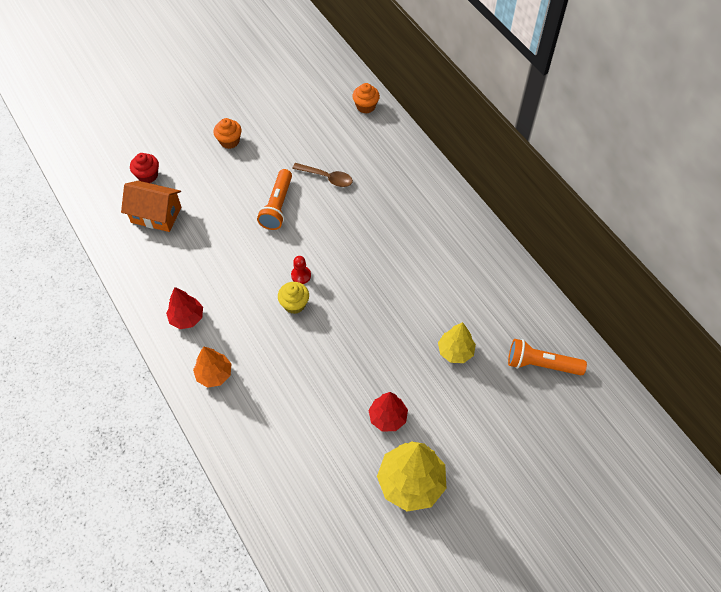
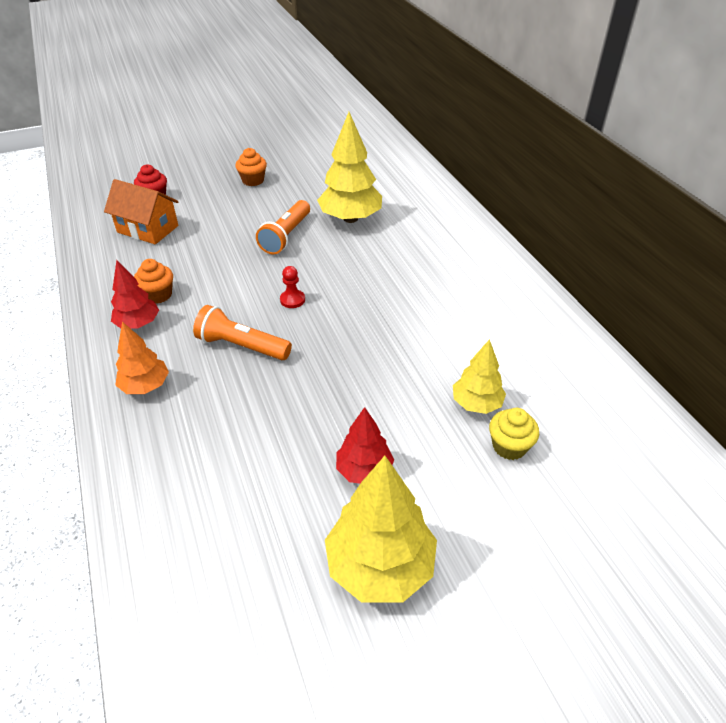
camera: 10 degrees right, 15 degrees down
(294, 304) = (275, 326): yellow cupcake -> yellow cupcake (509, 446)
(327, 177) = (350, 218): brown spoon -> yellow tree
(365, 106) = (409, 168): orange cupcake -> orange cupcake (158, 295)
(541, 364) = (600, 435): orange flashlight -> orange flashlight (241, 346)

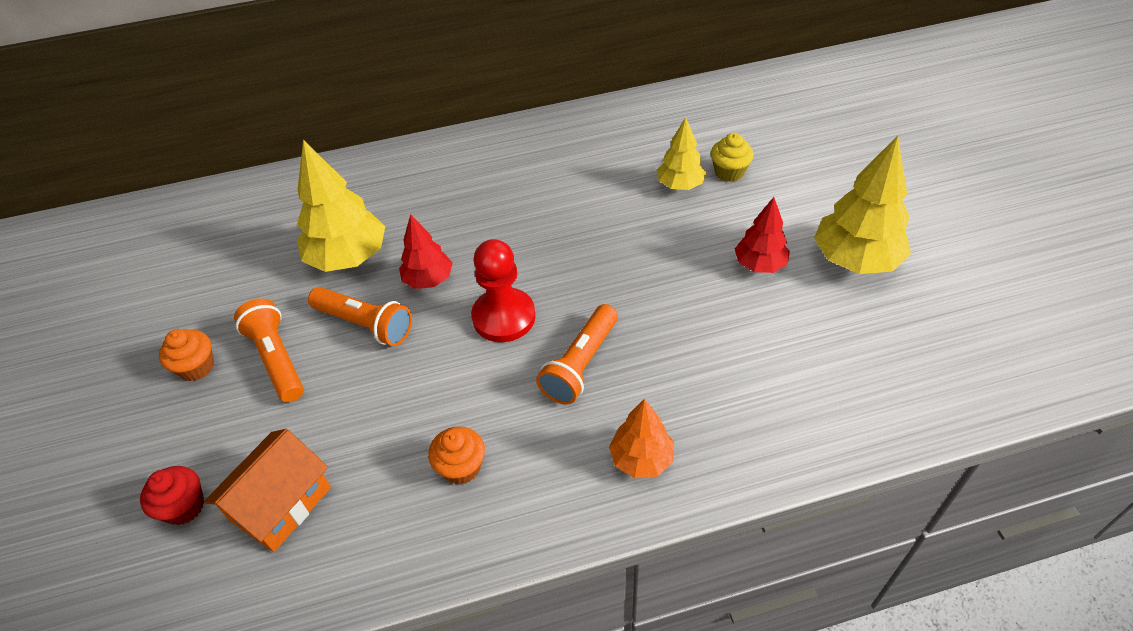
camera: 80 degrees left, 5 degrees up
(138, 324) = (521, 484): red tree -> red tree (428, 280)
(257, 207) = (277, 359): none -> orange flashlight
(292, 300) = (504, 317): red pawn -> red pawn, size x2.03

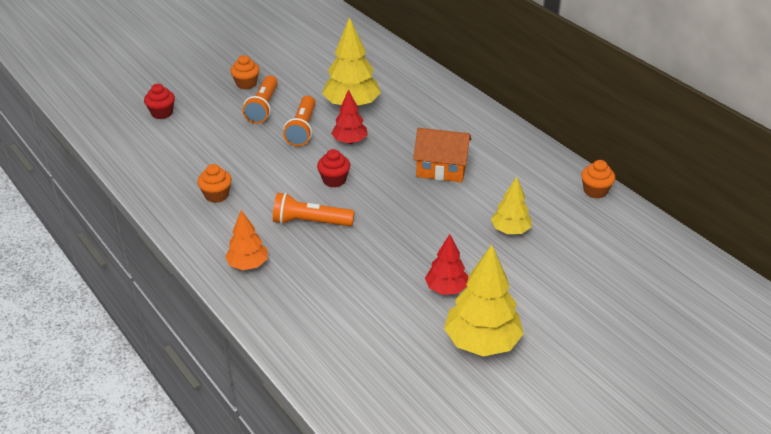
camera: 65 degrees right, 10 degrees down
(277, 359) = (263, 107): orange flashlight -> orange flashlight turned 150 degrees clockwise
(281, 504) = (173, 142): orange house -> orange house (441, 169)
(504, 317) = (334, 180): red pawn -> red cupcake
(644, 106) = (595, 191): none -> orange cupcake
(729, 172) = (543, 254): yellow cupcake -> none

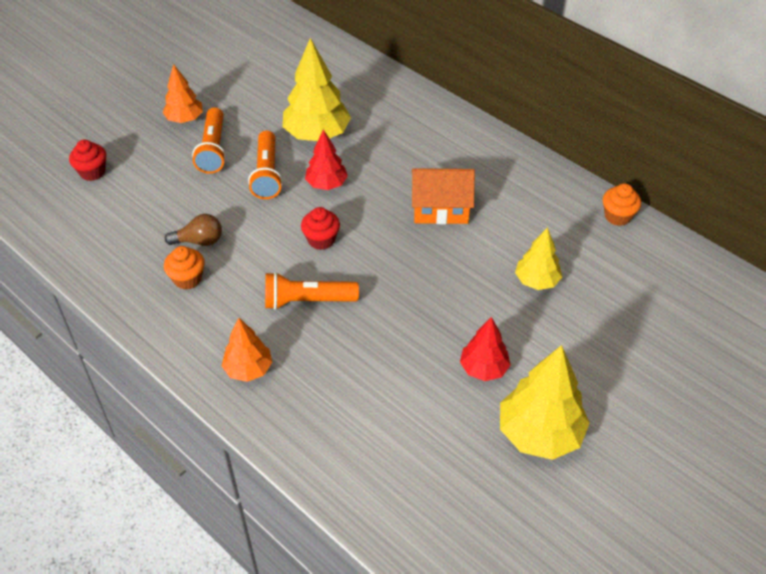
camera: 10 degrees left, 10 degrees up
(233, 170) = (199, 241): none -> brown light bulb
(246, 84) = (185, 119): orange cupcake -> orange tree

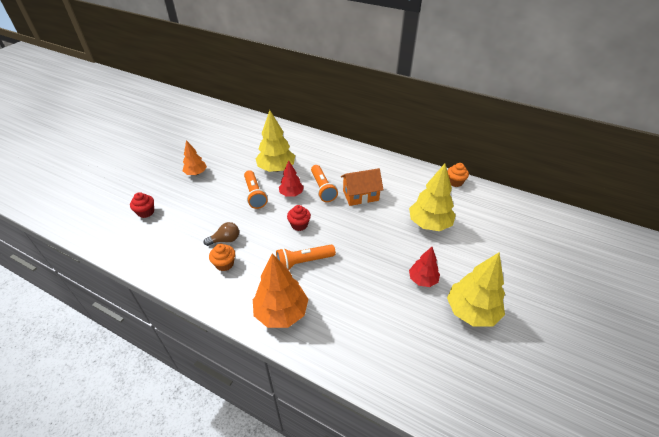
camera: 15 degrees left, 5 degrees down
(213, 149) = (218, 187): orange flashlight -> orange flashlight (322, 188)
(248, 369) = (281, 312): orange tree -> orange tree, size x1.68
(536, 281) = (429, 224): yellow tree -> yellow tree, size x1.68

